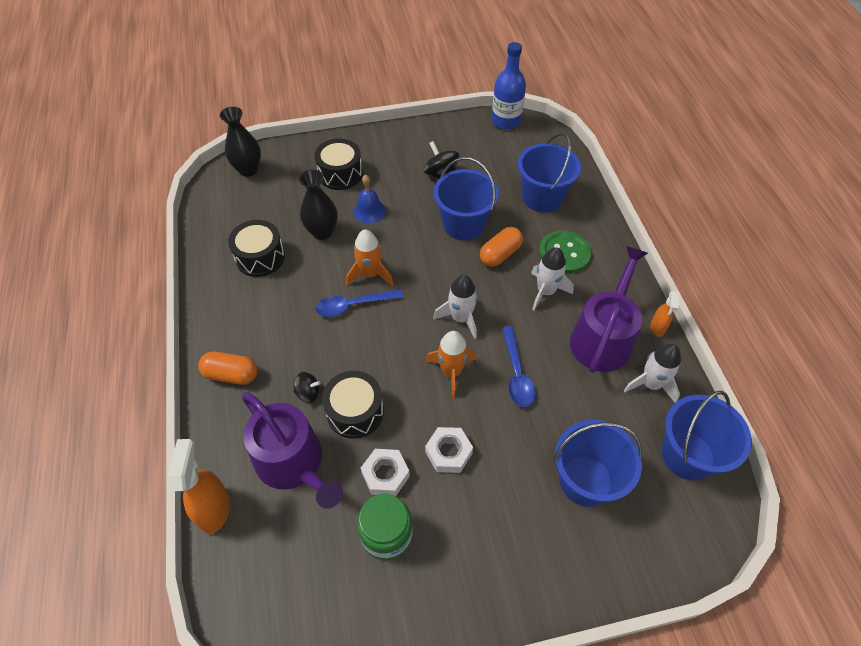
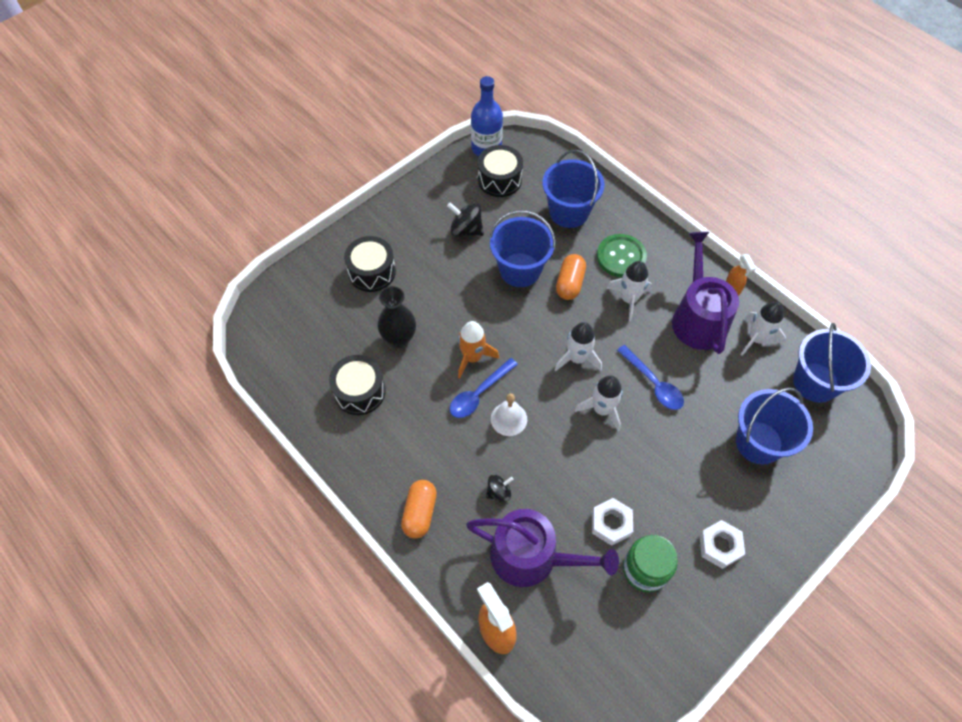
camera: 30 degrees left, 5 degrees up
(231, 375) = (420, 513): orange capsule -> orange capsule turned 60 degrees counterclockwise
(248, 170) = (278, 309): black vase -> none
(355, 411) = (549, 486): black drum -> black drum (499, 180)
(363, 338) = (509, 419): none -> white bell
(369, 211) = (427, 296): blue bell -> none
(448, 453) = (646, 478): white nut -> white nut (720, 546)
(451, 372) = (602, 409): orange rocket -> white rocket

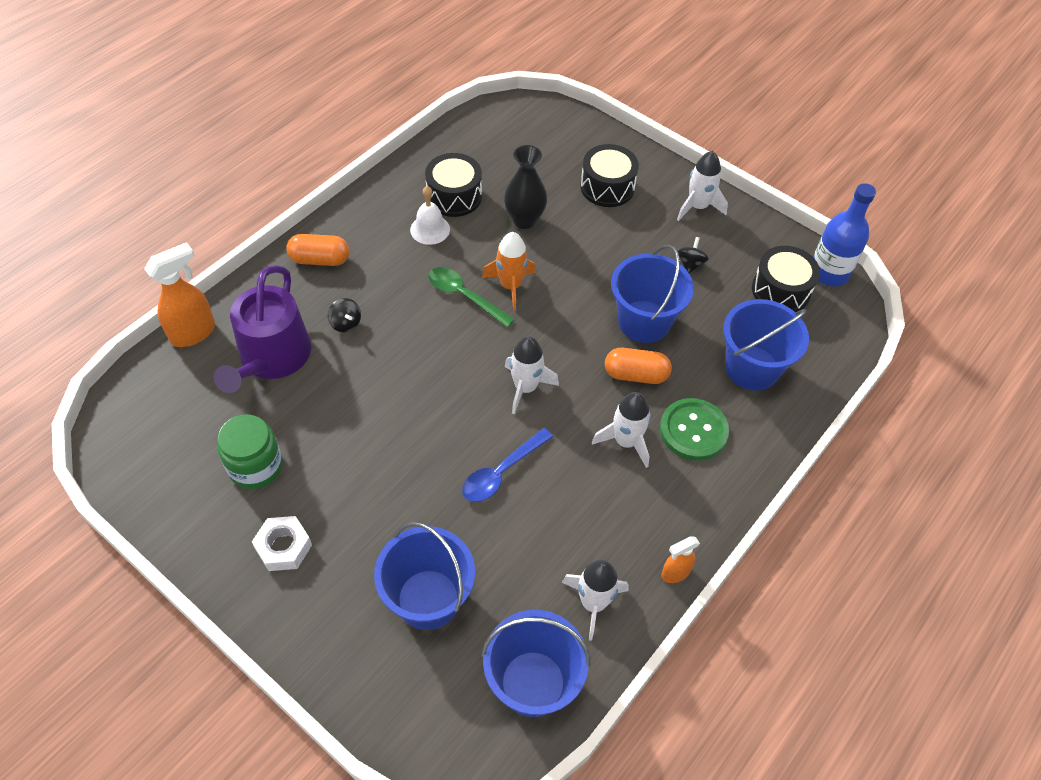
camera: 80 degrees right, 5 degrees down
(466, 230) = (690, 264): black spinning top -> black spinning top, size x0.64
(479, 394) = (464, 296): blue spoon -> green spoon
(509, 419) = (435, 325): white bell -> white bell (430, 229)
(602, 409) = (457, 416): white rocket -> white rocket (698, 206)
(611, 523) = (311, 430): white nut -> none
(698, 317) = (614, 526): purple watering can -> none

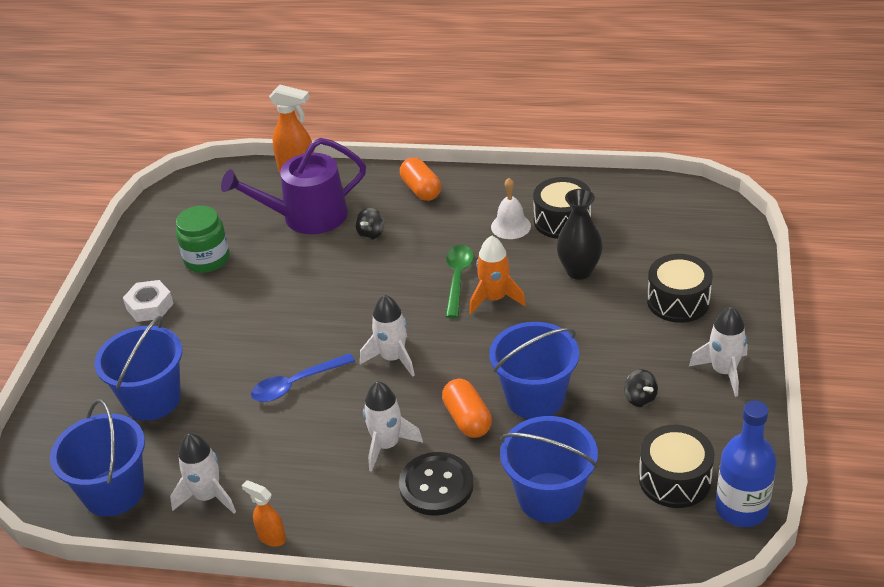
camera: 65 degrees right, 15 degrees down
(501, 472) = (296, 384): blue spoon -> blue spoon turned 45 degrees counterclockwise
(690, 264) = (640, 398): black spinning top -> black spinning top turned 75 degrees clockwise
(693, 430) = (436, 485): green button -> black button

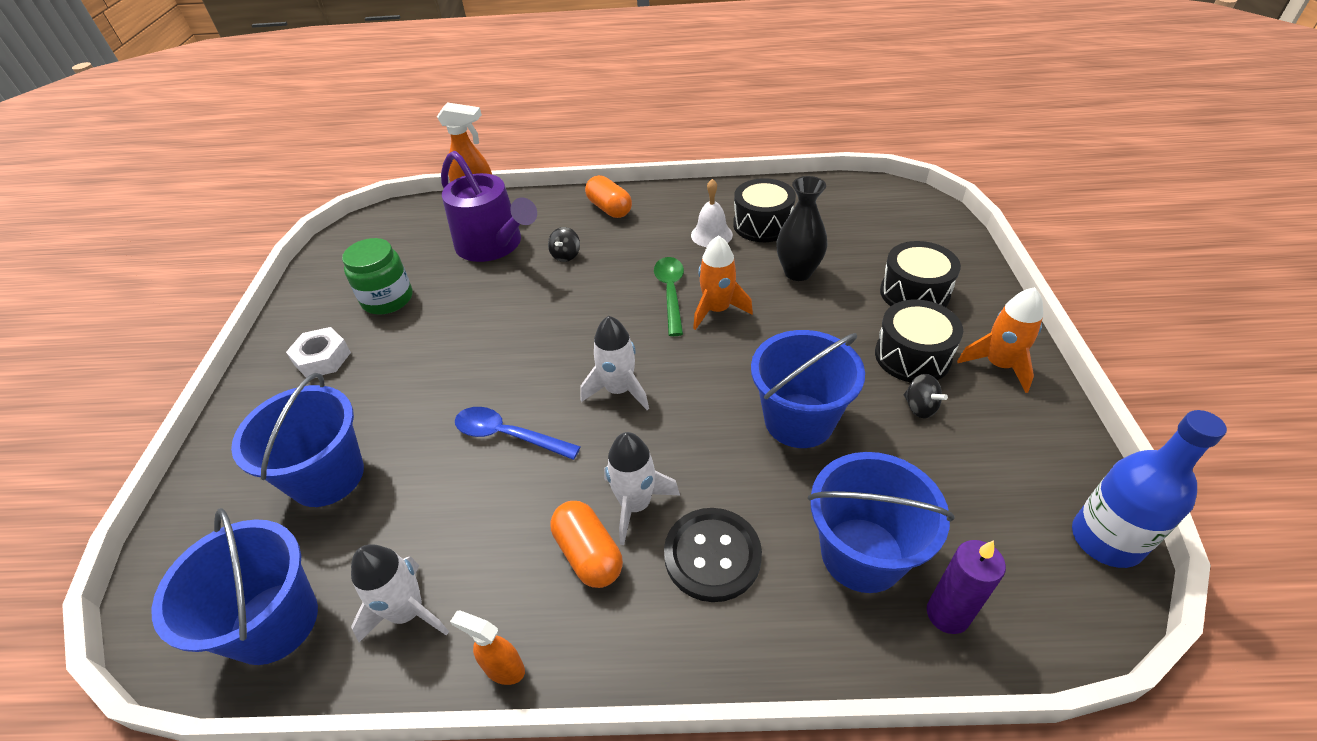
camera: 10 degrees left, 5 degrees up
(296, 384) = (508, 435): blue spoon -> blue spoon turned 60 degrees clockwise
(306, 217) = (494, 245): purple watering can -> purple watering can turned 105 degrees counterclockwise
(467, 419) = (727, 457): orange capsule -> orange capsule (588, 554)
(597, 541) = (947, 614): none -> purple candle
(674, 479) = (1006, 508): black drum -> black drum (912, 356)
(723, 371) = (999, 365): white rocket -> orange rocket

